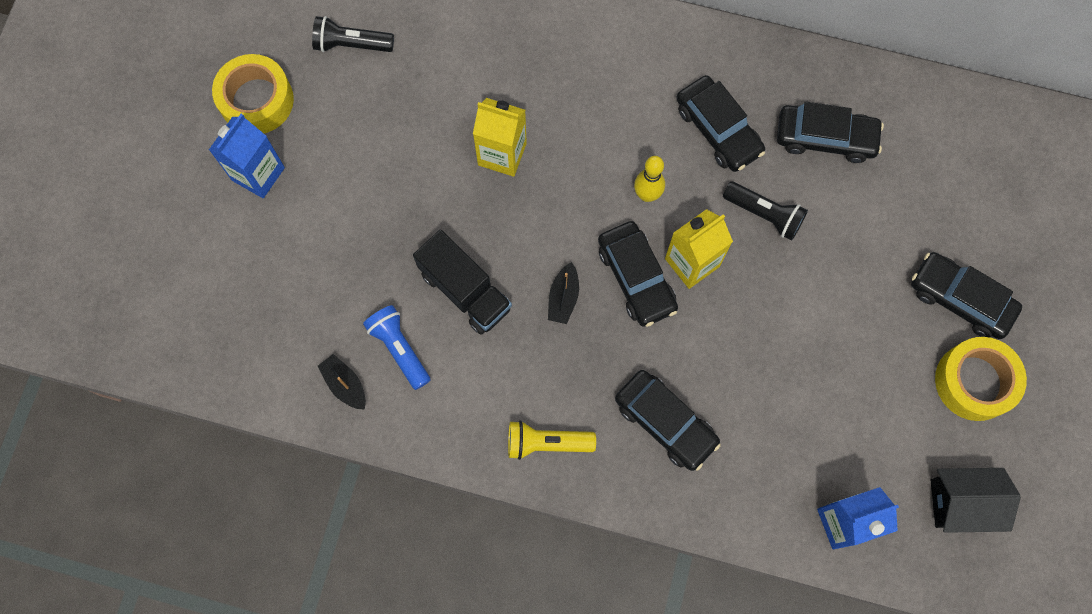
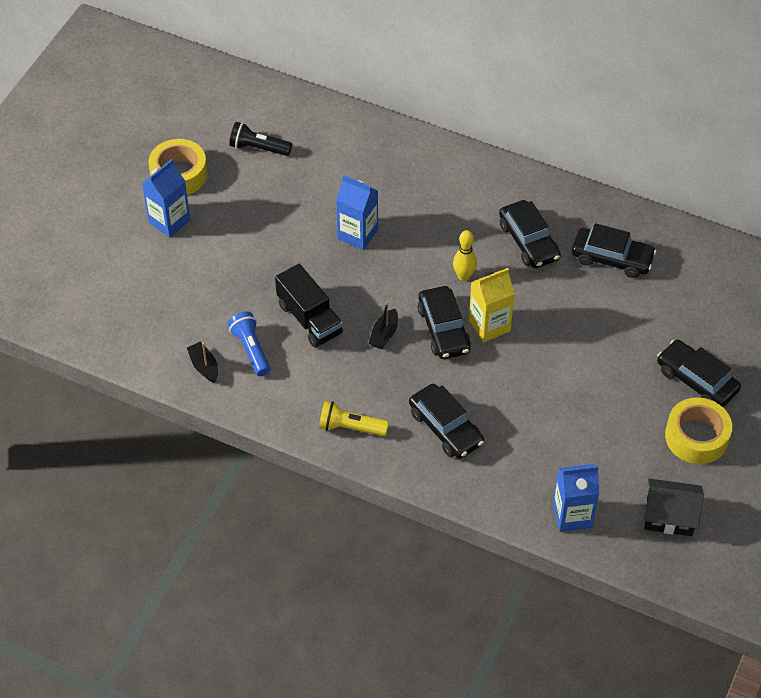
camera: 10 degrees right, 20 degrees down
(502, 154) = (357, 234): yellow carton -> blue carton
(764, 214) = (553, 302): black flashlight -> none

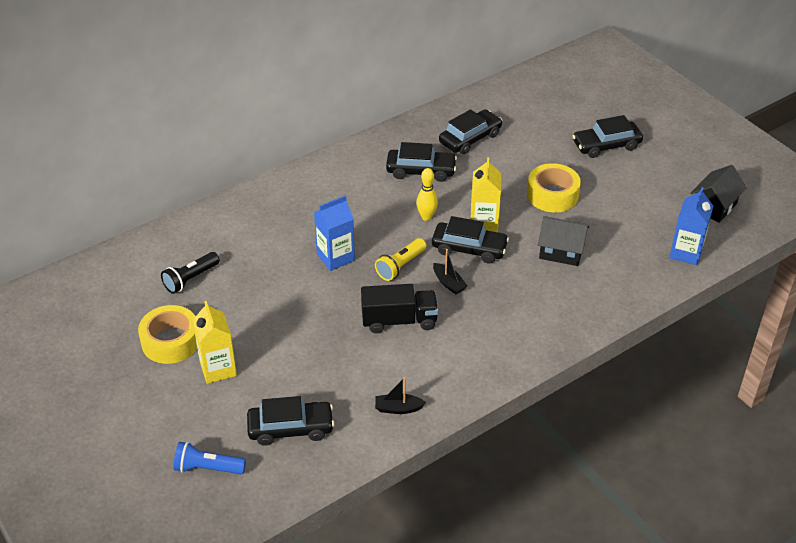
camera: 60 degrees left, 10 degrees down
(169, 221) = (218, 369): blue carton -> yellow carton
(251, 349) = (403, 370): blue flashlight -> blue flashlight (207, 468)
(350, 427) = (527, 340): yellow flashlight -> yellow flashlight (400, 266)
(445, 428) = (564, 286): black car -> black car (290, 428)
(494, 406) = (561, 251): none -> black house
(696, 437) = (654, 166): yellow tape -> yellow tape (552, 195)

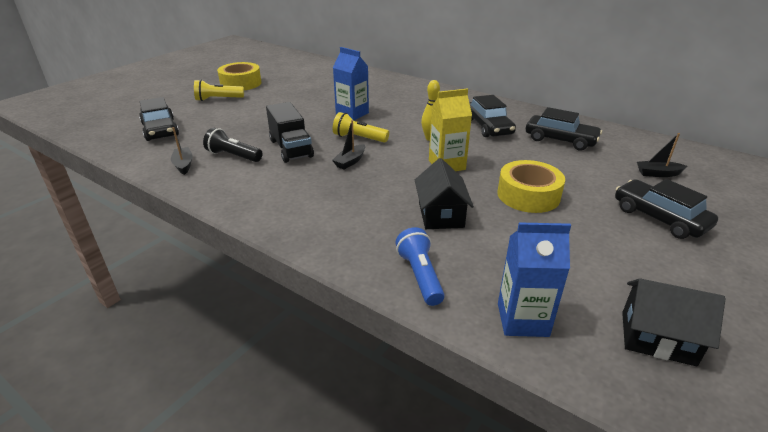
camera: 70 degrees right, 10 degrees down
(190, 279) = (301, 78): black flashlight -> black flashlight (233, 156)
(207, 468) = (123, 112): blue flashlight -> blue flashlight (420, 276)
(218, 369) = (218, 99): yellow carton -> yellow flashlight
(469, 248) = (404, 163): black car -> none
(550, 115) = (658, 174): none -> black boat

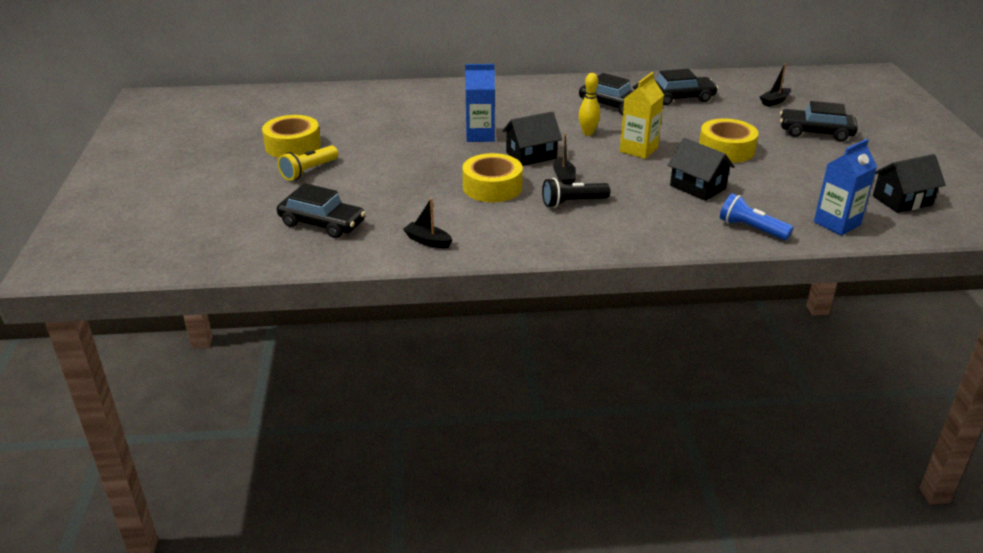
camera: 40 degrees left, 0 degrees up
(233, 156) = (456, 214): black flashlight -> black flashlight (573, 202)
(291, 148) = (492, 187): black truck -> yellow tape
(359, 138) = (531, 155): yellow flashlight -> black house

